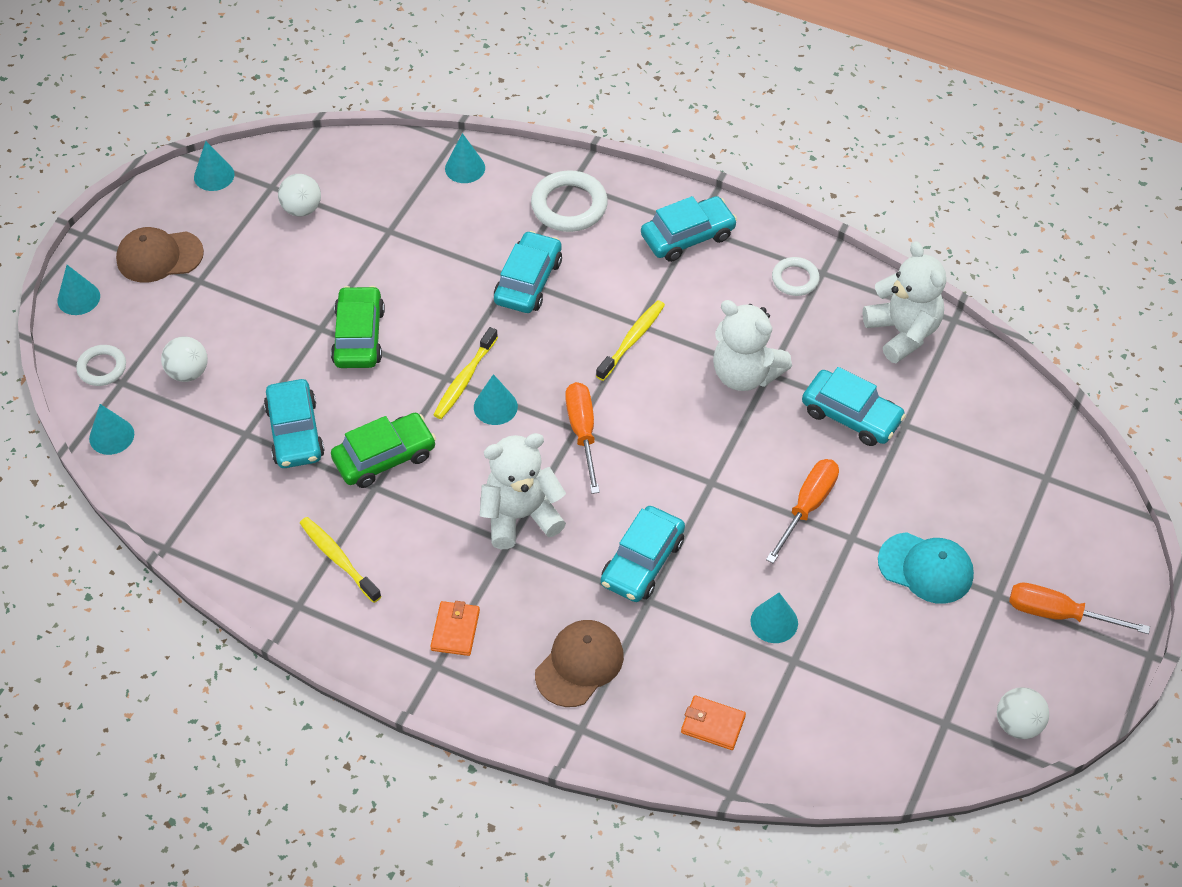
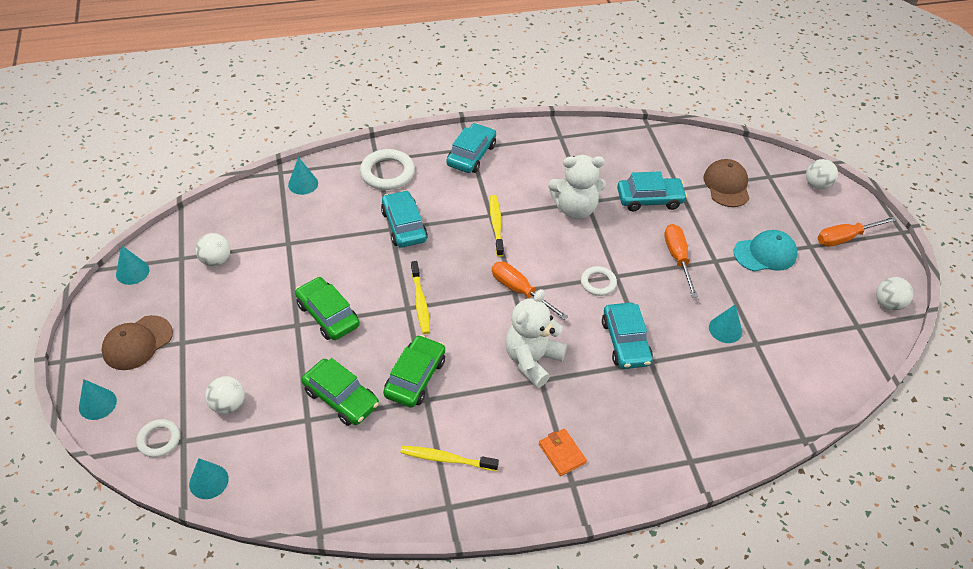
camera: 40 degrees left, 5 degrees down
(295, 432) = (341, 398): turquoise car -> green car
(495, 407) = (454, 306): turquoise cone -> none
(579, 664) = (652, 424): brown cap -> brown cap (726, 185)
(713, 724) = (754, 407): orange wallet -> none
(795, 279) = (550, 147): white ring -> white ring (598, 283)
(903, 332) = (630, 145): white teddy bear -> none
(1101, 526) = (817, 185): none -> white ball

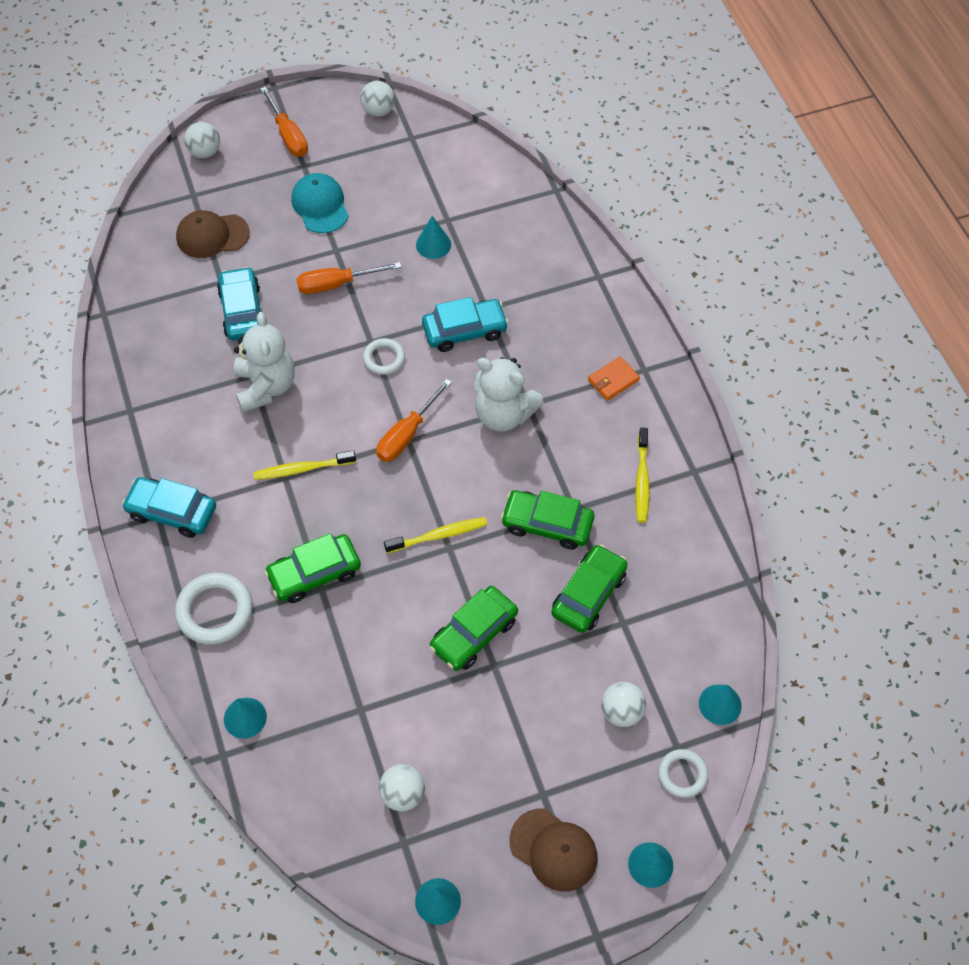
camera: 95 degrees left, 10 degrees up
(404, 226) = (314, 573): turquoise car -> green car

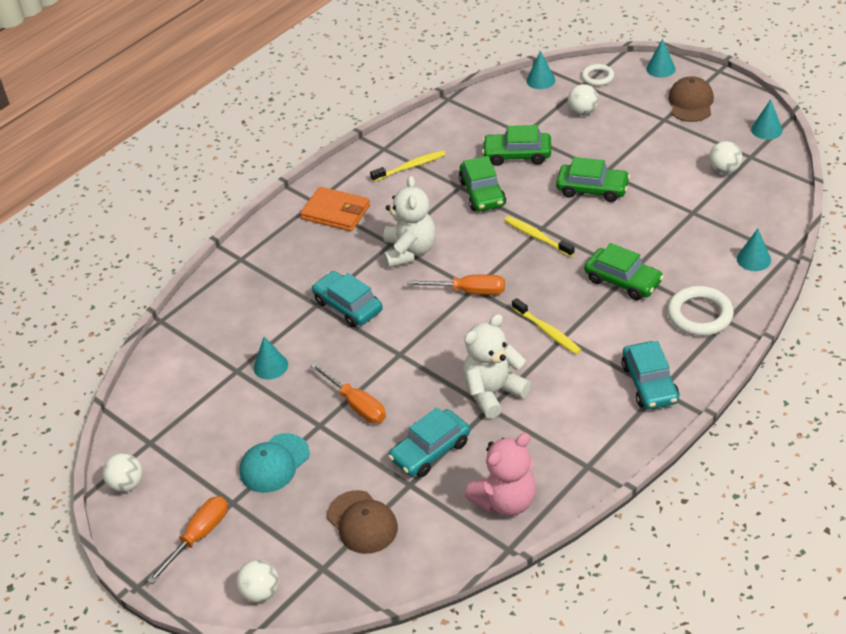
camera: 115 degrees left, 15 degrees down
(148, 335) = (505, 501): none -> pink teddy bear
(384, 358) = (410, 338): white ring -> none
(613, 380) = (336, 212): orange wallet -> orange wallet, size x1.63

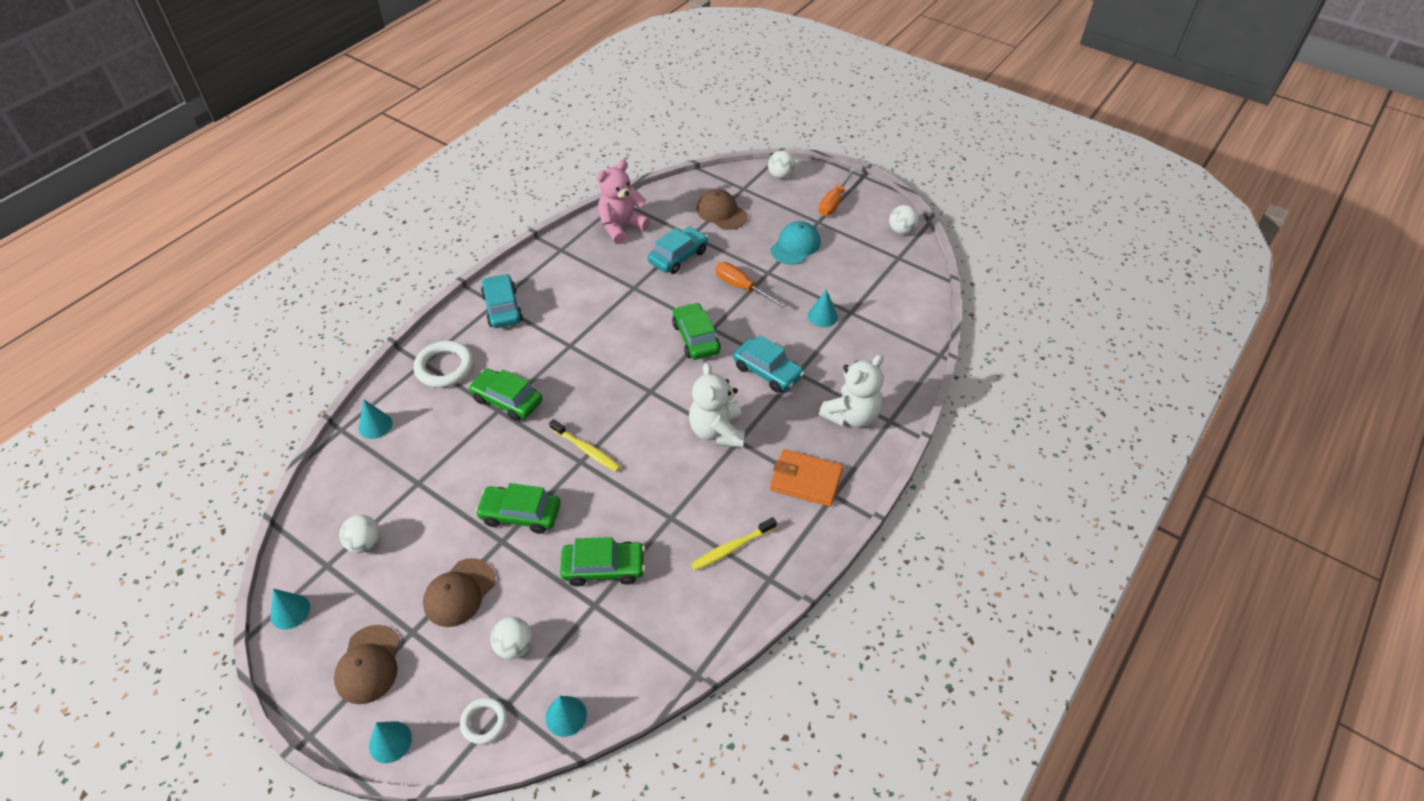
camera: 170 degrees right, 5 degrees up
(469, 291) = (654, 388): orange screwdriver -> none
(482, 193) = (644, 508): green car -> green car (696, 338)
(493, 392) = (631, 298): white teddy bear -> white teddy bear (851, 416)
(547, 331) = (583, 350): yellow toothbrush -> none
(633, 140) = (459, 593): none -> brown cap

